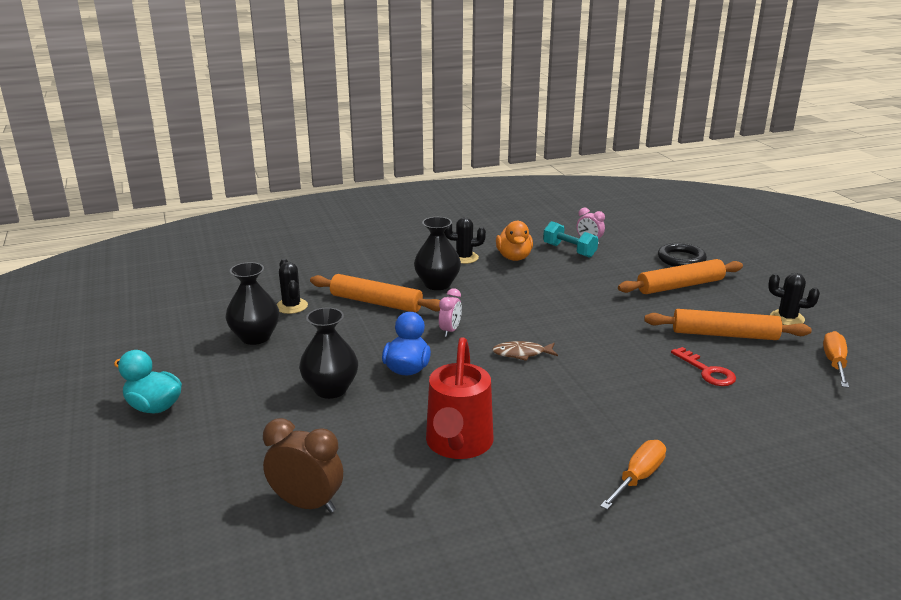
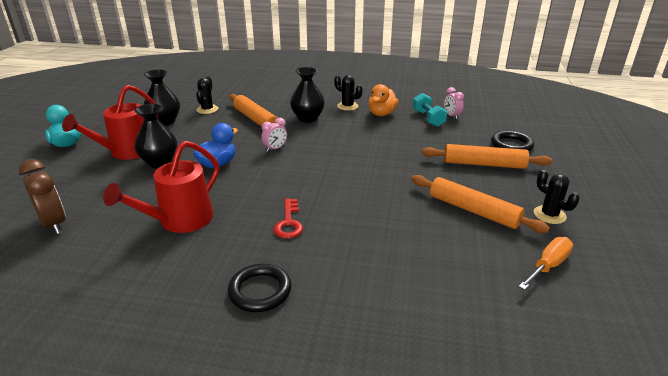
camera: 30 degrees right, 5 degrees up
(264, 391) = (126, 152): none -> red watering can
(522, 353) = (300, 177): brown fish -> none
(638, 477) = (260, 291): orange screwdriver -> black ring
(707, 371) = (420, 233): red key -> red key (289, 223)

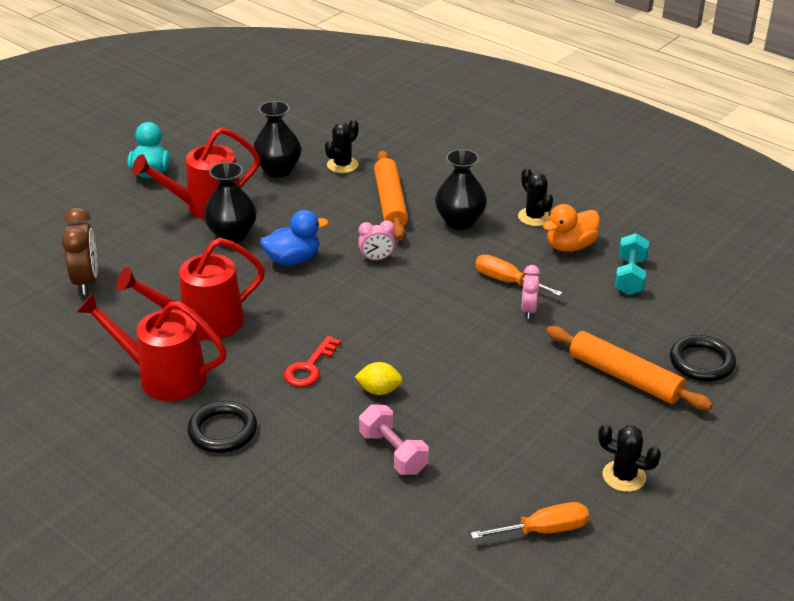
camera: 30 degrees right, 5 degrees up
(175, 269) = (163, 377): none -> red watering can
(351, 220) = (379, 390): none -> yellow lemon
(366, 138) = (507, 281): none -> orange screwdriver
(402, 256) = (393, 452): none -> pink dumbbell
(451, 116) = (670, 283): pink clock -> pink clock (528, 310)
(473, 210) = (534, 433): orange rolling pin -> none
(549, 215) = (624, 476): black cactus -> black cactus turned 60 degrees counterclockwise

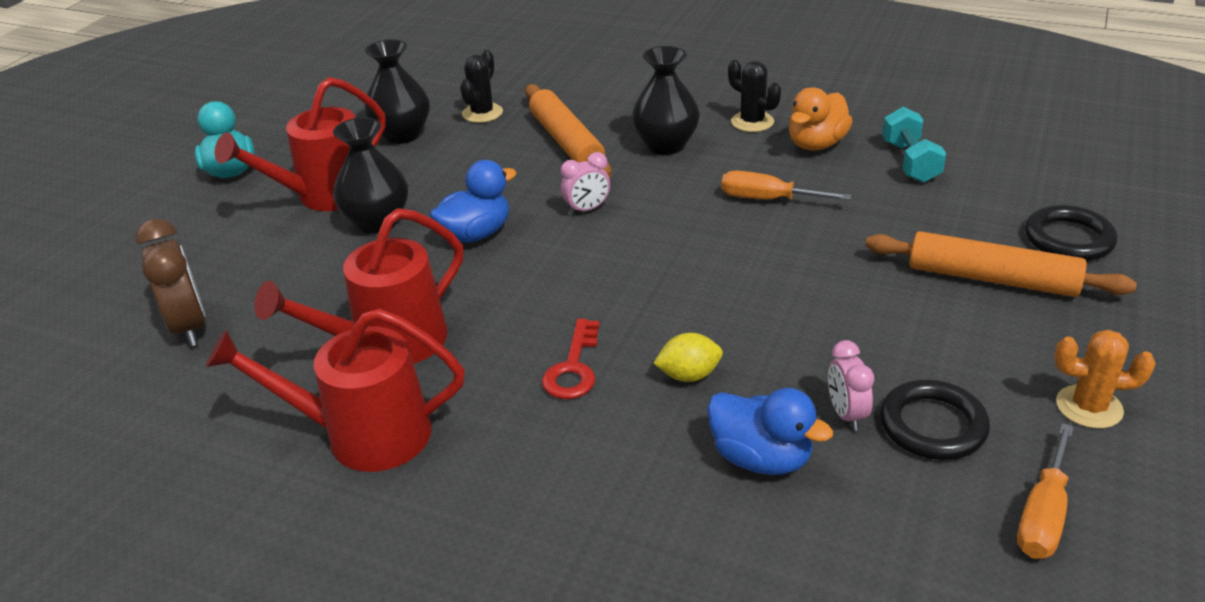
camera: 15 degrees left, 0 degrees up
(223, 431) = (492, 493): black ring -> black ring (932, 425)
(393, 452) = (761, 458): pink dumbbell -> blue duck
(528, 310) = (817, 227): pink clock -> pink clock (846, 414)
(543, 530) = (1043, 515): orange screwdriver -> orange screwdriver turned 150 degrees clockwise
(624, 476) = (1089, 407): black cactus -> orange cactus

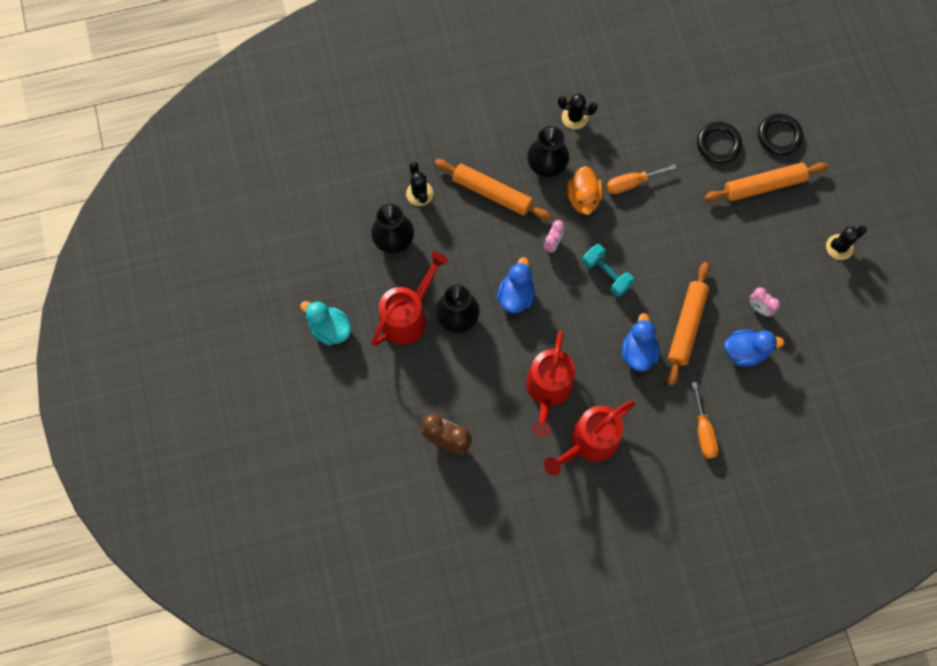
camera: 40 degrees left, 35 degrees up
(325, 196) = (408, 315): red watering can -> red watering can turned 150 degrees counterclockwise
(573, 368) = (638, 352): red key -> blue duck
(689, 375) = (686, 326): yellow lemon -> orange rolling pin
(816, 144) = (622, 120): orange duck -> orange duck (583, 198)
(910, 162) = (676, 110): turquoise dumbbell -> turquoise dumbbell (606, 274)
(932, 425) = (792, 294): black ring -> black ring (718, 144)
(1043, 515) = (852, 315): orange screwdriver -> orange screwdriver (703, 431)
(1089, 407) = (839, 247): orange cactus -> black cactus

